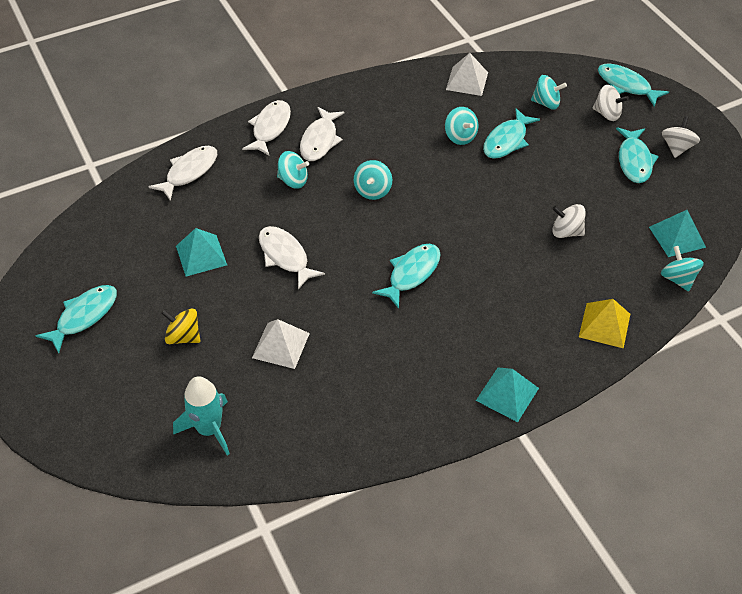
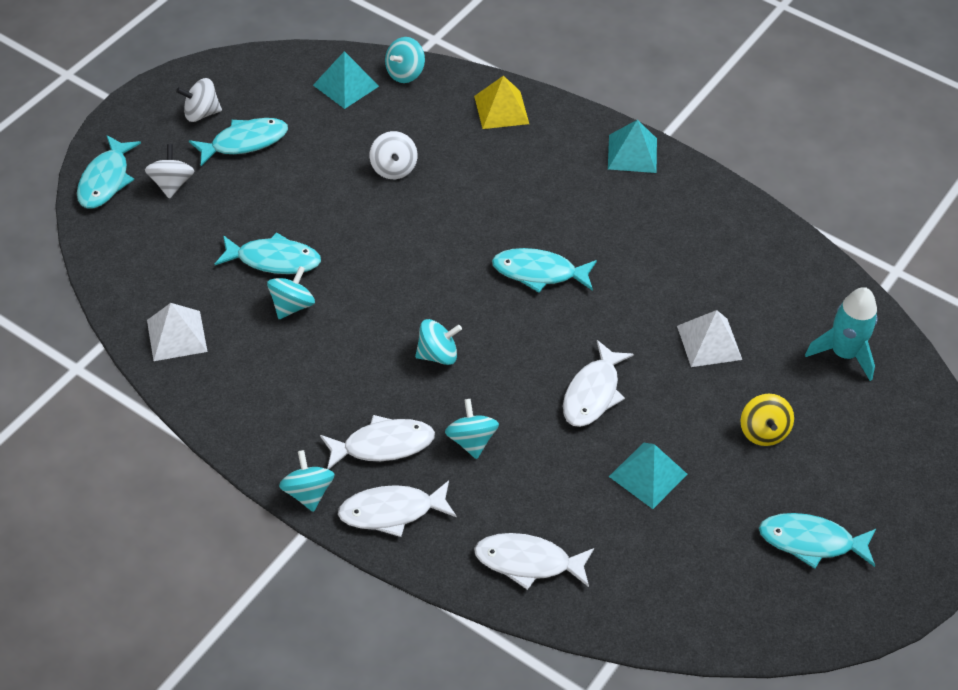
camera: 120 degrees left, 0 degrees up
(546, 103) = (181, 244): turquoise spinning top -> turquoise spinning top (308, 492)

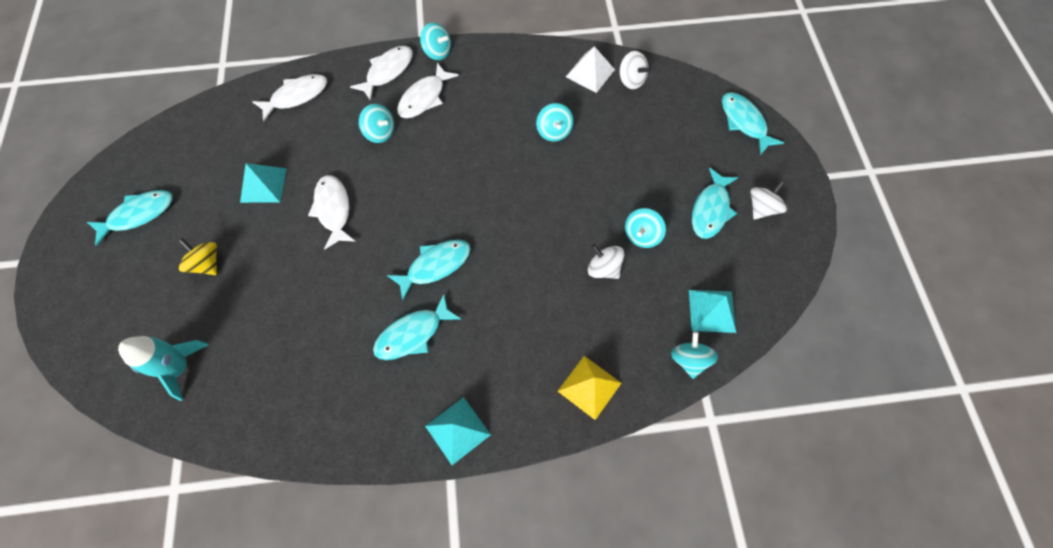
camera: 140 degrees right, 15 degrees up
(171, 184) = (709, 148): white spinning top -> white spinning top (631, 80)
(273, 260) = (596, 149): turquoise fish -> turquoise fish (413, 334)
(438, 355) = (445, 165): turquoise spinning top -> turquoise spinning top (642, 235)
(709, 342) = (283, 302): white pyramid -> none

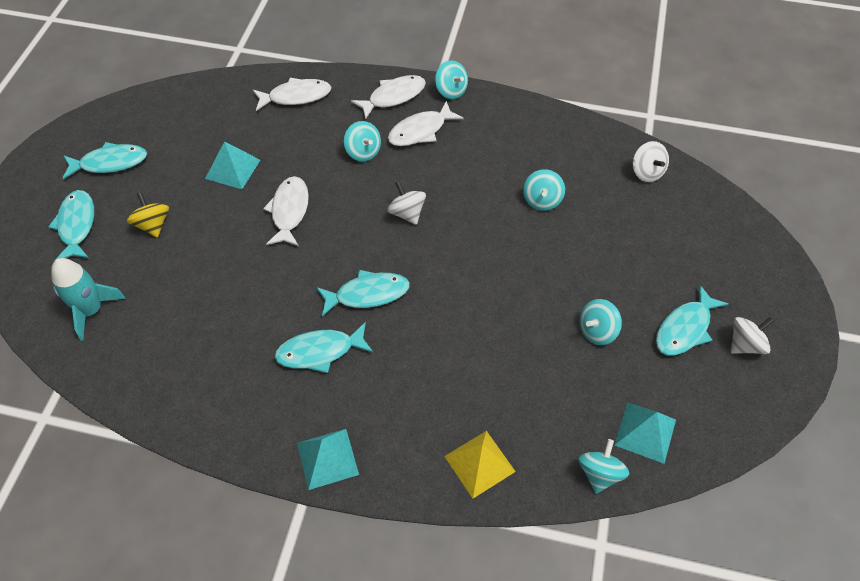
camera: 20 degrees right, 10 degrees down
(590, 73) = (604, 153): white pyramid -> none
(603, 268) = (541, 351): white spinning top -> white spinning top (407, 213)
(744, 122) = (760, 250): turquoise fish -> turquoise fish (76, 225)

